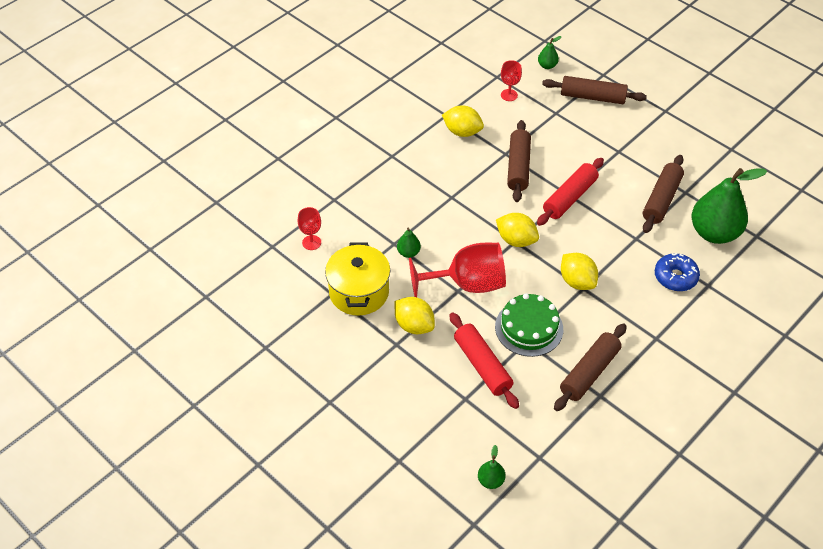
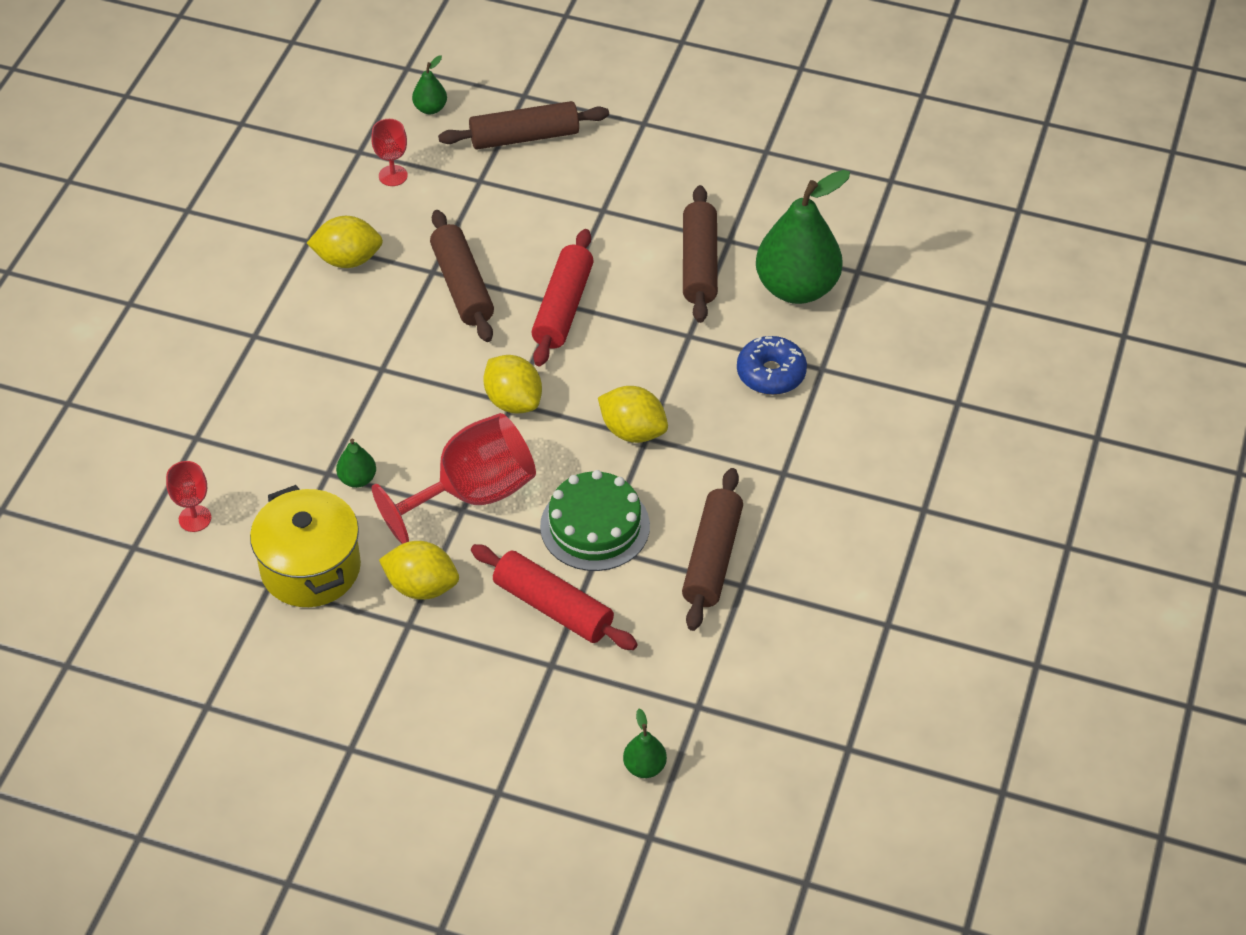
camera: 25 degrees left, 0 degrees up
(516, 240) = (513, 401): yellow lemon -> yellow lemon turned 45 degrees clockwise

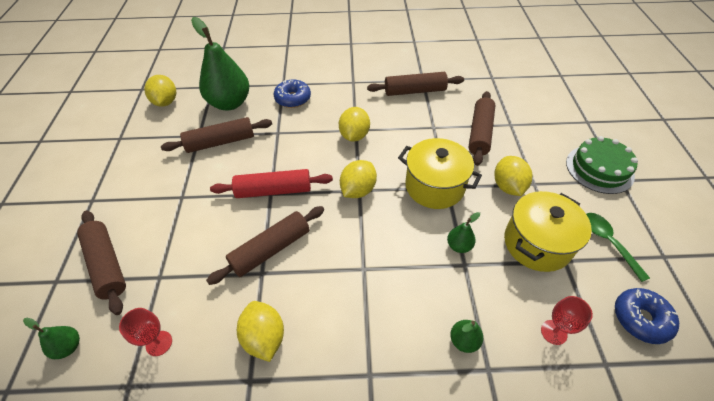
camera: 110 degrees left, 0 degrees up
(154, 616) = (640, 319): none -> blue donut
(264, 653) = (608, 242): none -> green spoon
(471, 494) = (434, 186): red goblet -> yellow pot
(553, 607) = (480, 133): red rolling pin -> brown rolling pin
(595, 526) = (422, 132): green cake -> green cake (599, 169)
(644, 767) = (533, 84): green pear -> green pear (464, 341)
(837, 208) = (166, 102): none -> yellow lemon

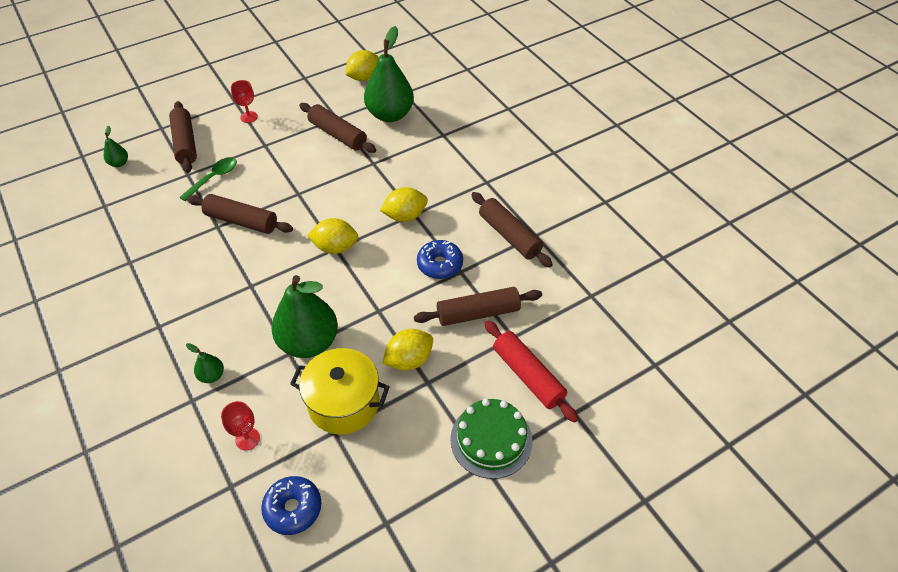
camera: 60 degrees right, 0 degrees up
(107, 264) = (185, 143): brown rolling pin -> brown rolling pin turned 45 degrees counterclockwise
(159, 343) = (138, 203): red goblet -> red goblet (249, 117)
(264, 337) = (164, 254): yellow lemon -> none
(274, 190) = (302, 194): red rolling pin -> red rolling pin (528, 376)
(293, 99) = (427, 151): blue donut -> blue donut (440, 264)
(434, 186) = (373, 301): yellow pot -> none
(459, 246) = (309, 342): green pear -> green pear, size x2.31
(608, 242) = (378, 466): green spoon -> green spoon (213, 178)

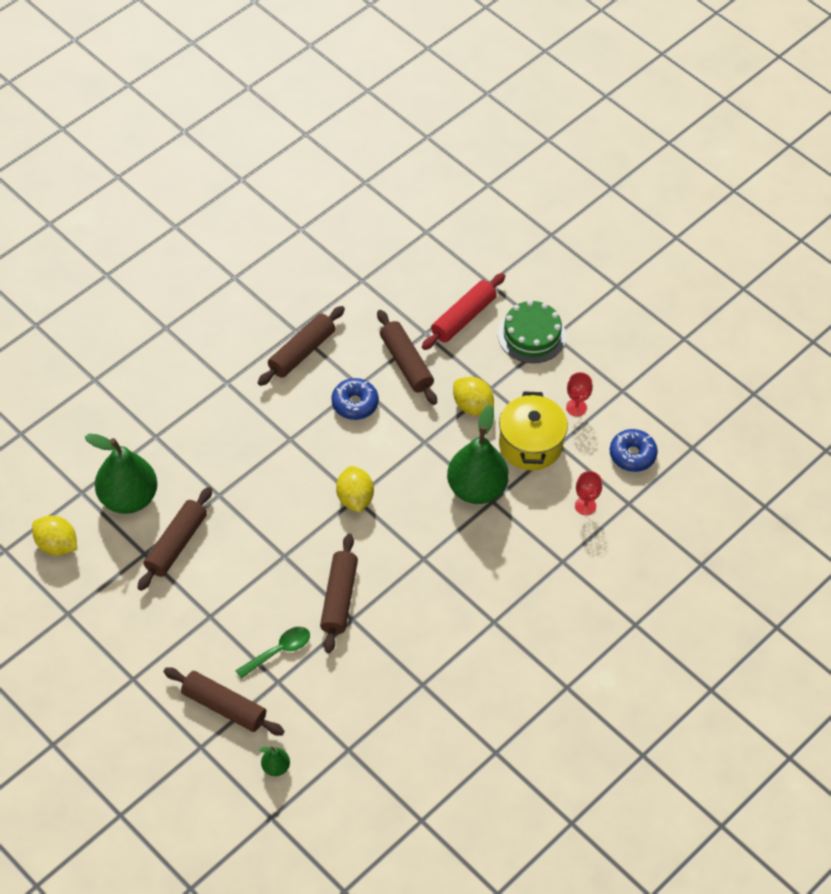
camera: 105 degrees left, 5 degrees up
(185, 143) = (224, 706): brown rolling pin -> brown rolling pin turned 60 degrees clockwise
(212, 375) = (534, 555): green pear -> none
(213, 178) = (278, 651): green spoon -> green spoon turned 120 degrees clockwise
(249, 117) = (160, 652): red goblet -> red goblet (576, 407)
(405, 216) = (295, 446): yellow lemon -> none

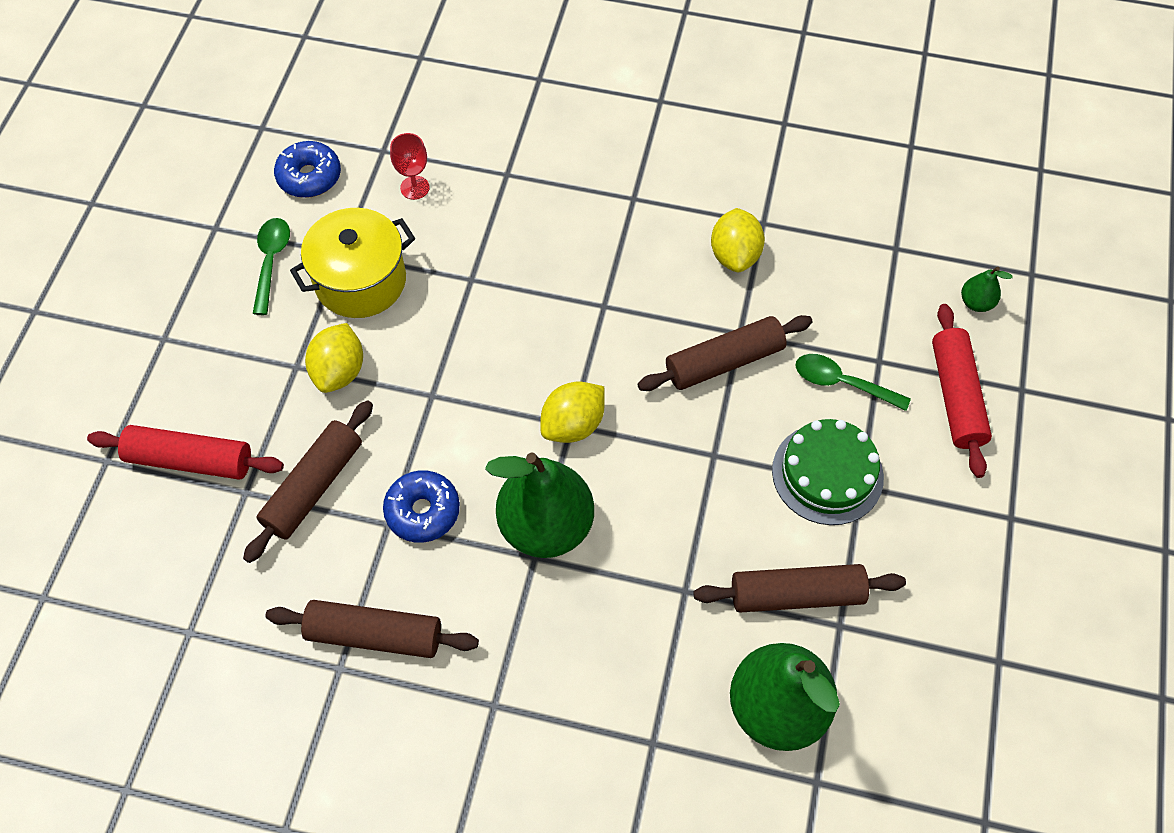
camera: 120 degrees left, 5 degrees up
(56, 545) = (920, 753): yellow lemon -> yellow lemon (735, 255)
(224, 706) = (956, 396): brown rolling pin -> red rolling pin
(476, 488) = (465, 303): green pear -> green pear (546, 526)
(531, 335) = (176, 365): green cake -> green cake (827, 474)
(576, 407) = (271, 262): red goblet -> green spoon

